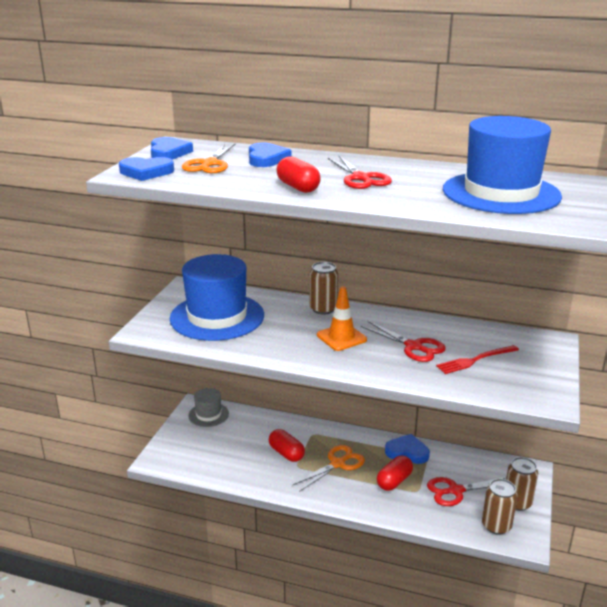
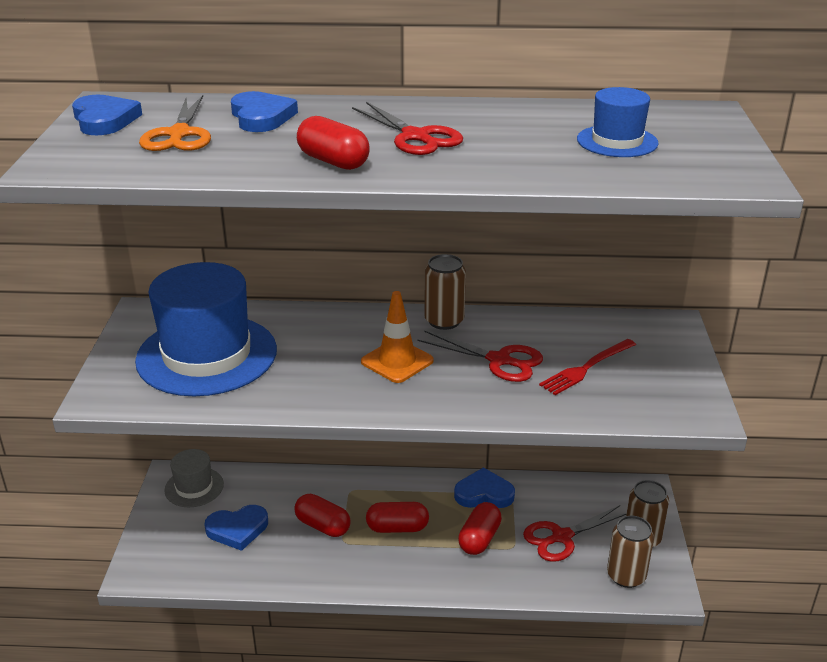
camera: 15 degrees left, 5 degrees up
(146, 172) = (86, 159): blue heart -> blue heart (237, 529)
(323, 309) = (355, 320): brown can -> brown can (444, 321)
(337, 464) = (397, 528): orange scissors -> red capsule
(501, 193) = (617, 141): blue hat -> blue hat, size x0.50

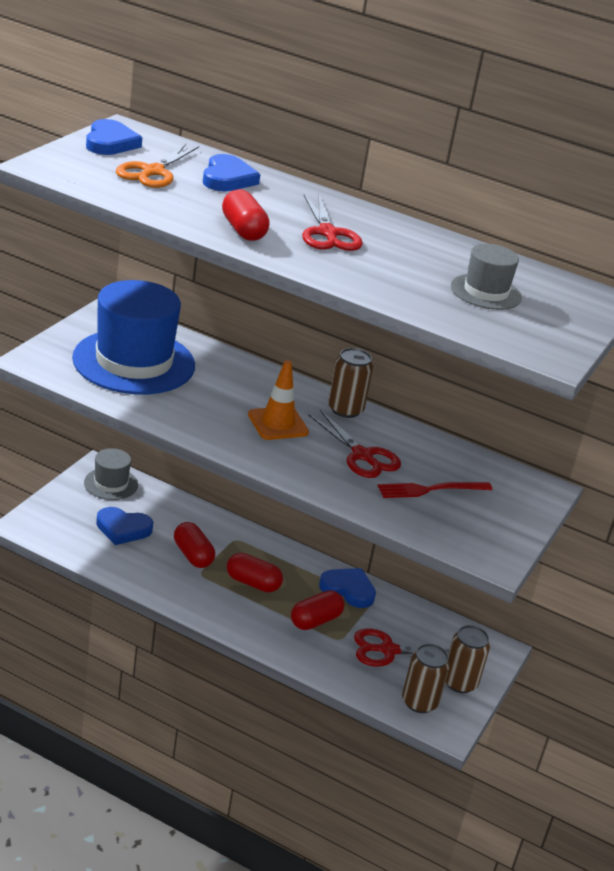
camera: 20 degrees right, 0 degrees up
(617, 141) = (485, 292): blue hat -> grey hat

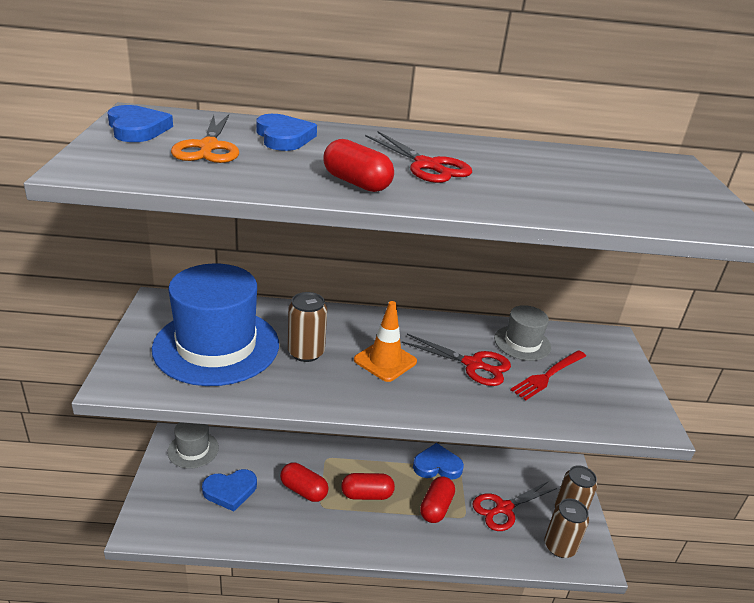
camera: 25 degrees left, 0 degrees up
(345, 409) = (422, 325): brown can -> brown can (306, 352)
(485, 292) = (607, 183): grey hat -> grey hat (522, 343)

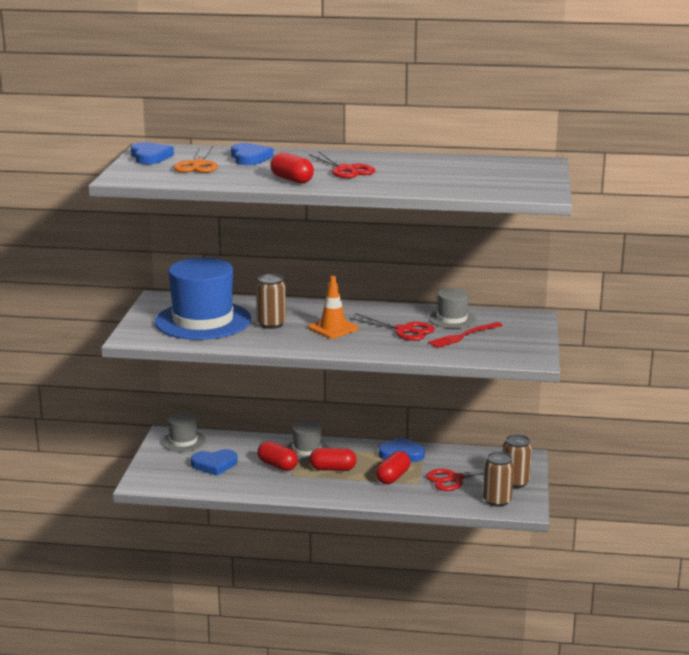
camera: 10 degrees right, 10 degrees down
(334, 462) = (307, 450): none -> grey hat

